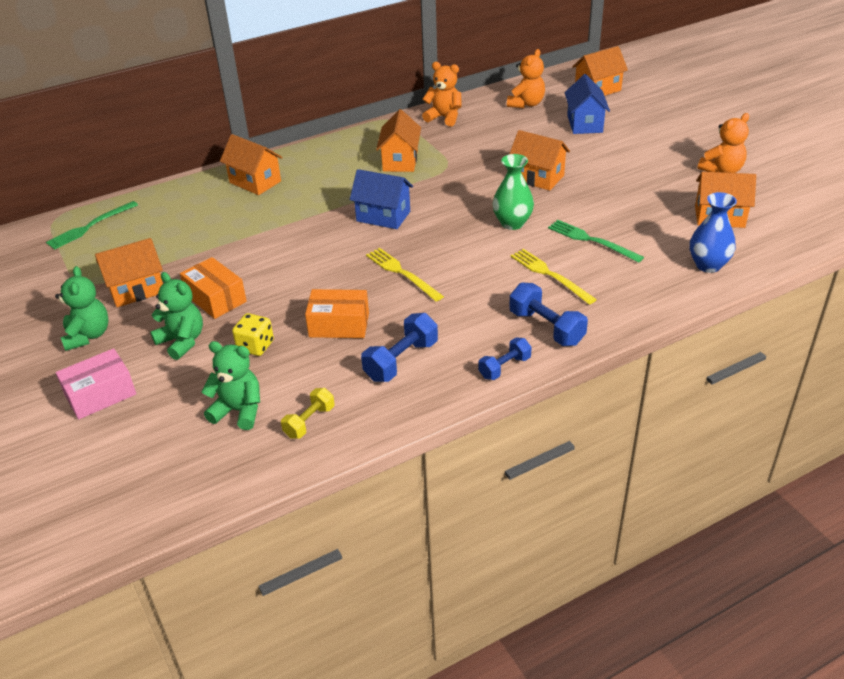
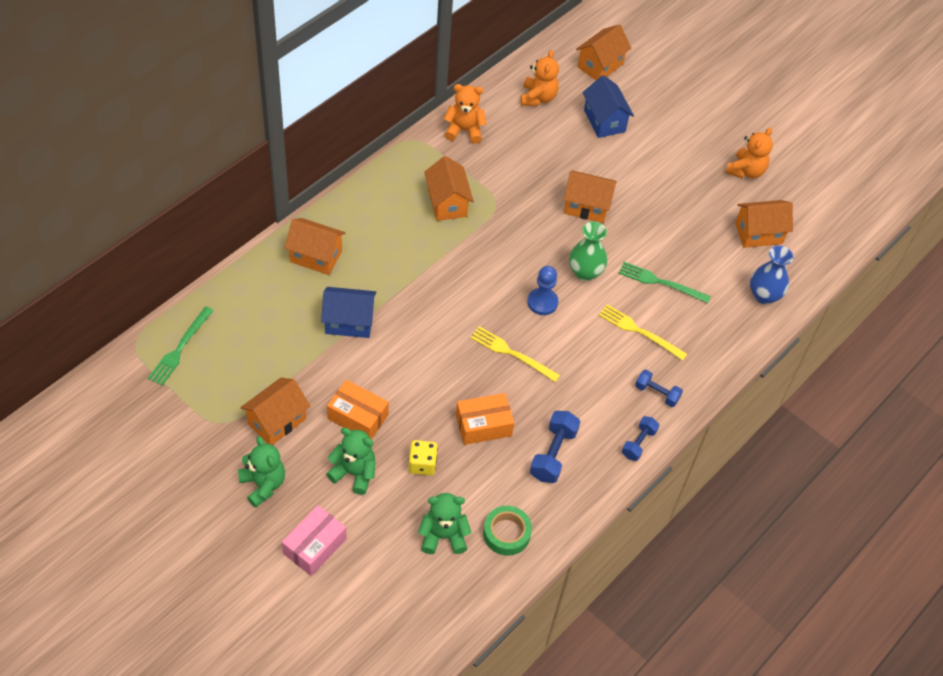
camera: 25 degrees left, 15 degrees up
(309, 422) = (506, 533): yellow dumbbell -> green tape
(383, 216) = (464, 283): blue house -> blue house (349, 322)
(455, 239) = (542, 302): none -> blue pawn
(546, 328) = (657, 393): blue dumbbell -> blue dumbbell, size x0.65

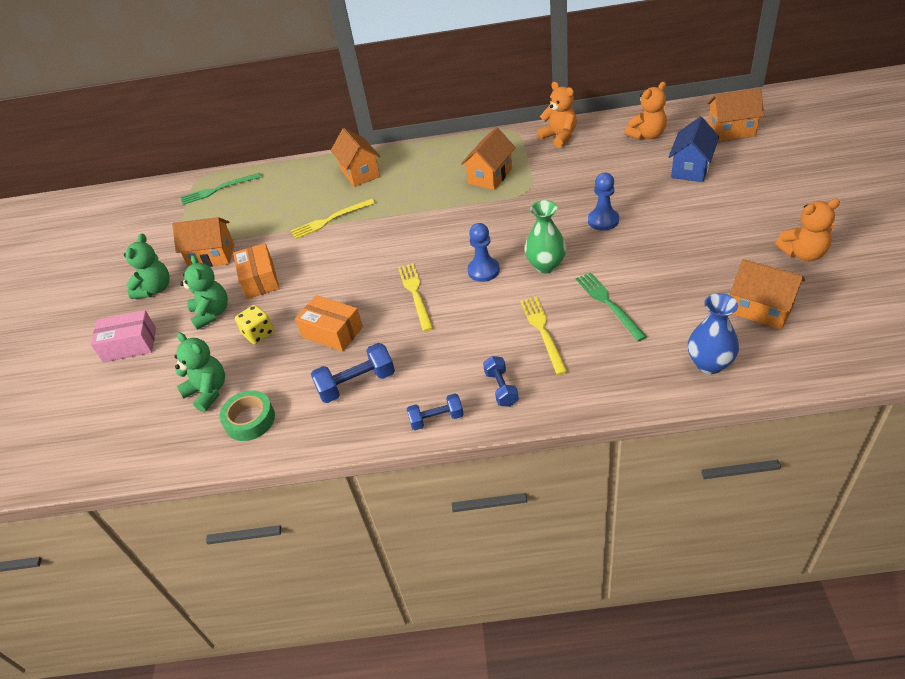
camera: 55 degrees right, 10 degrees down
(349, 322) = (330, 220): blue house -> yellow fork
(586, 206) = (603, 220): orange house -> blue pawn

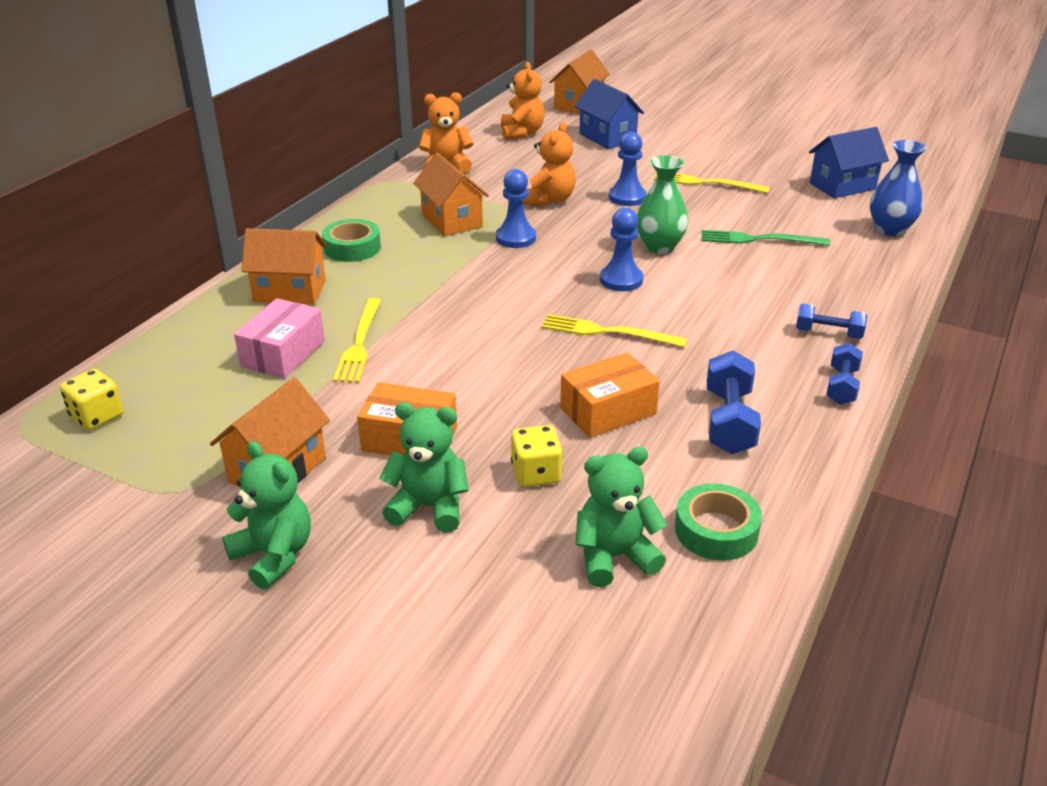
camera: 65 degrees left, 10 degrees down
(130, 345) = (393, 623): pink box -> pink box (283, 354)
(218, 189) = (97, 416): green fork -> yellow dice
(422, 164) = (352, 248): none -> green tape
(494, 208) = (516, 238): none -> blue pawn
(543, 331) = (763, 283): yellow fork -> yellow fork (706, 183)
(761, 309) = (842, 186): orange house -> blue house
(803, 254) = (790, 147): orange teddy bear -> orange teddy bear (549, 200)

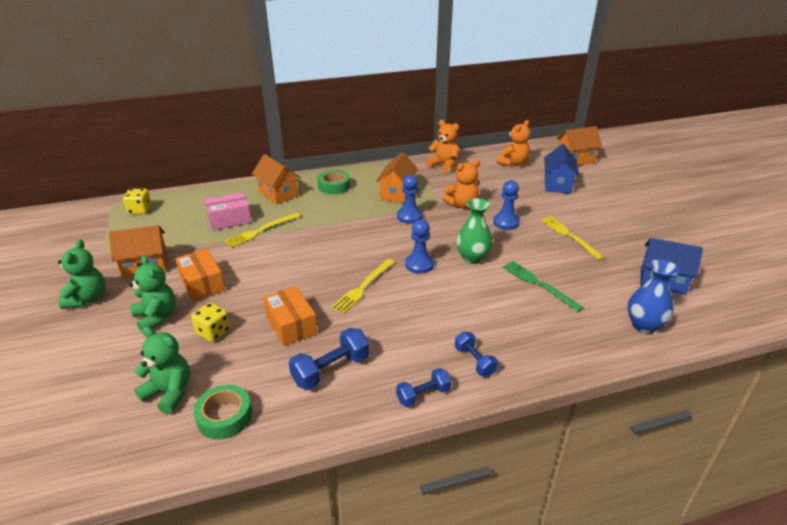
camera: 45 degrees right, 0 degrees up
(607, 332) = (363, 287): yellow fork -> yellow fork turned 120 degrees counterclockwise
(608, 411) = (291, 325): orange box -> orange box turned 45 degrees clockwise

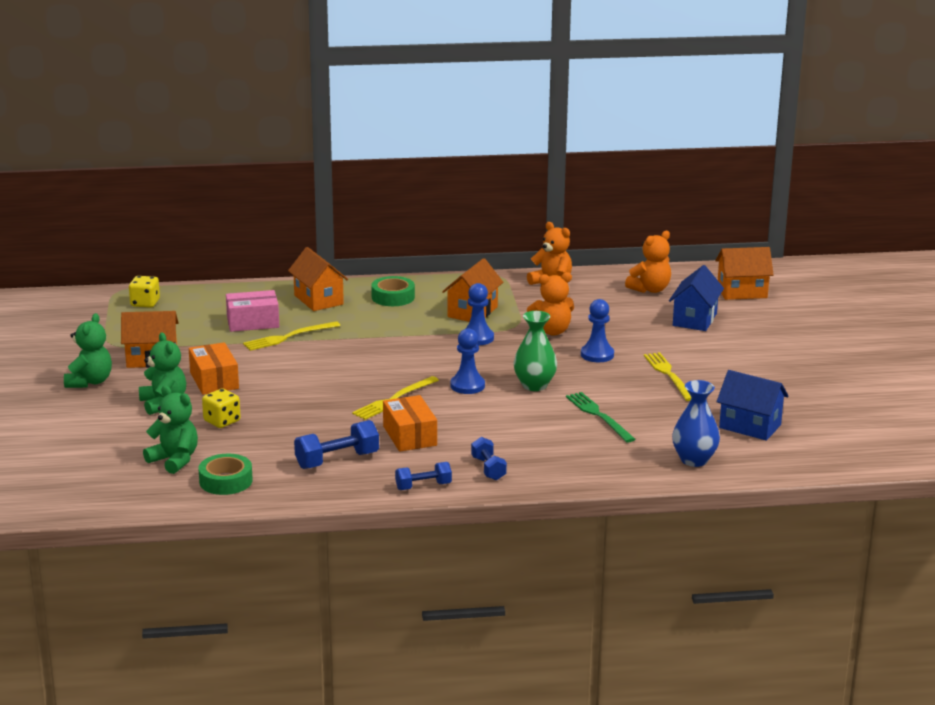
camera: 10 degrees right, 10 degrees down
(291, 325) = (305, 423): orange box -> orange box (410, 436)

